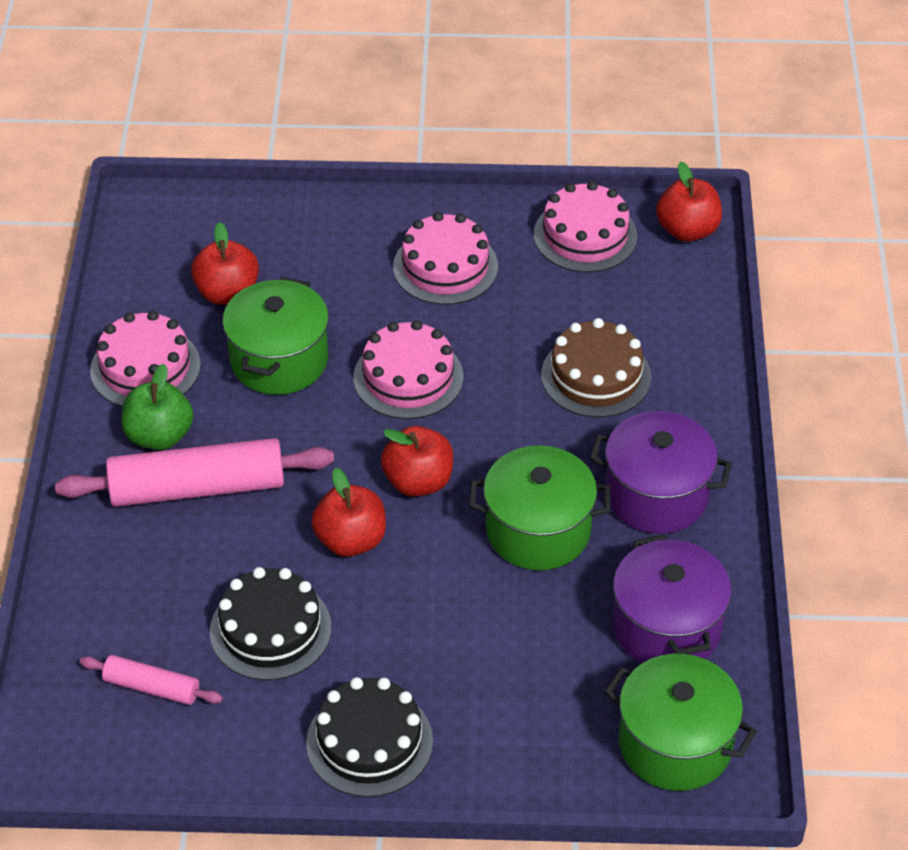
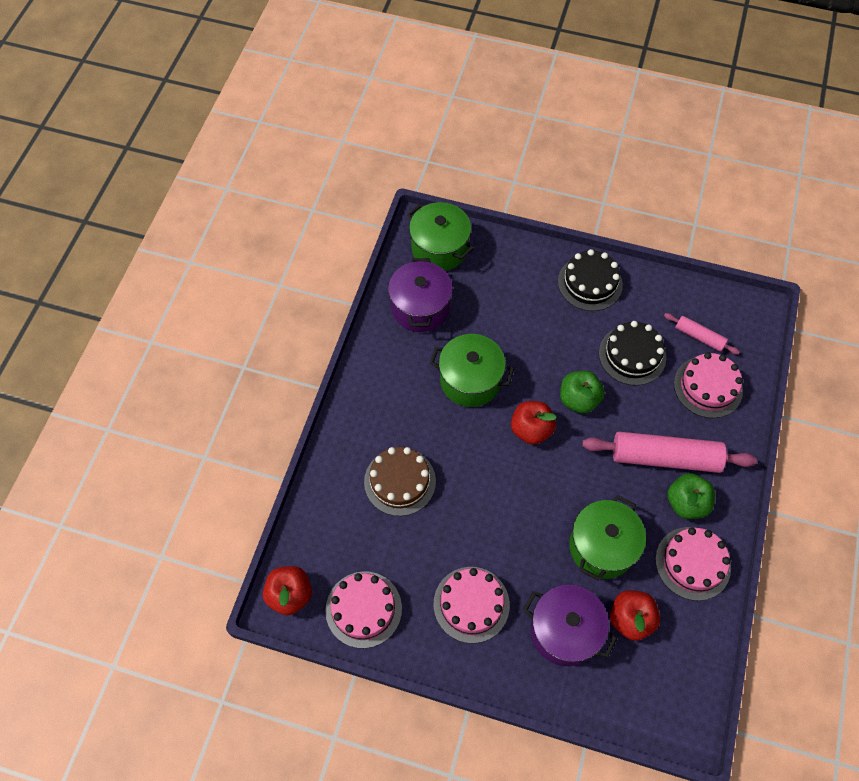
camera: 165 degrees left, 15 degrees up
(351, 540) = (578, 399): red apple -> green apple
(408, 377) = (519, 510): pink cake -> pink cake (708, 387)
(656, 495) = (395, 387): purple pot -> purple pot (564, 631)

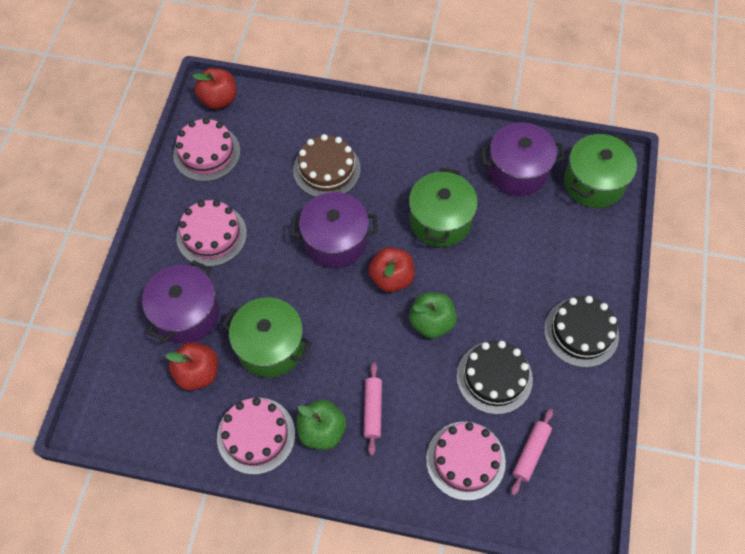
camera: 85 degrees right, 0 degrees up
(487, 478) = (335, 241): none -> purple pot
(665, 457) = (373, 410): pink rolling pin -> pink rolling pin, size x0.51

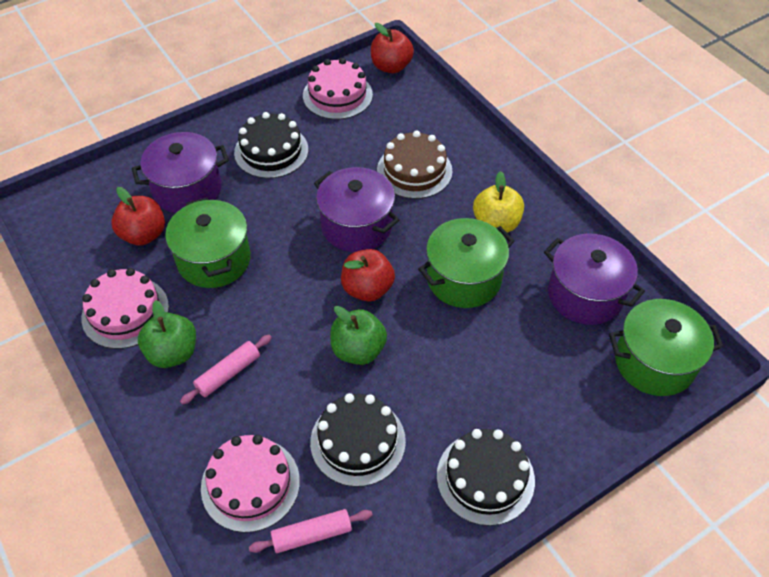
camera: 45 degrees right, 10 degrees down
(211, 235) = (271, 151): pink cake -> black cake
(418, 166) = (496, 223): none -> yellow apple

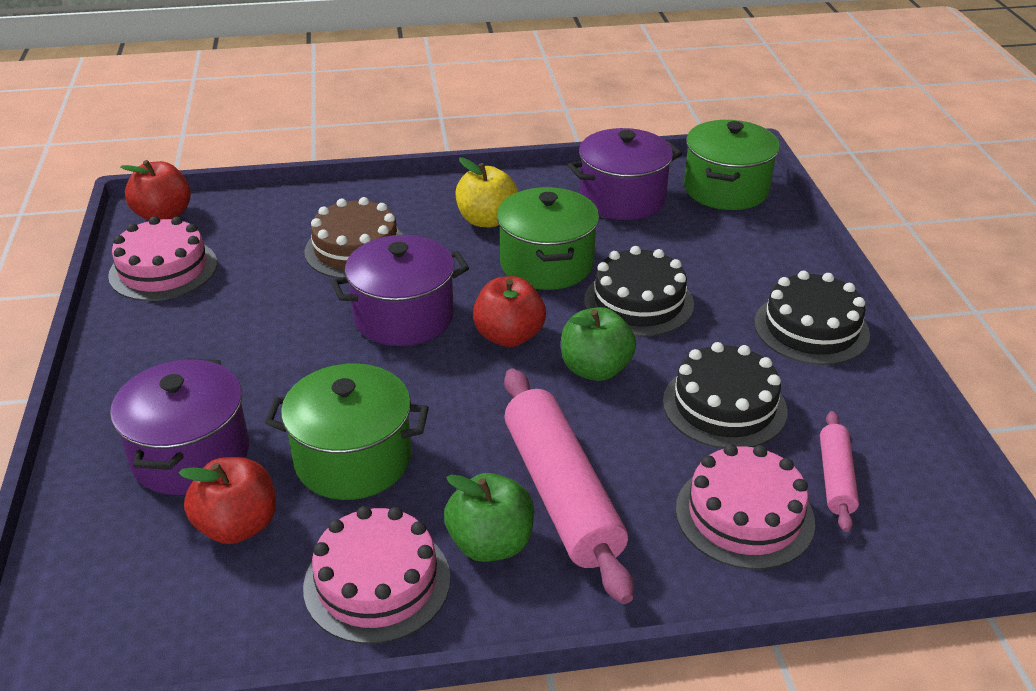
camera: 65 degrees left, 15 degrees down
(228, 373) = (562, 493): pink rolling pin -> pink rolling pin, size x1.95
(271, 151) = (202, 353): black cake -> black cake (638, 302)

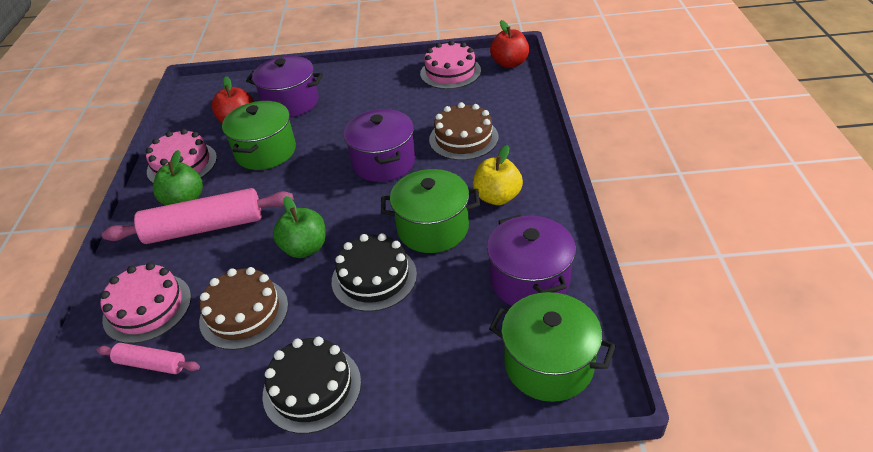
camera: 100 degrees right, 5 degrees up
(509, 336) = (351, 208): red apple -> none
(724, 406) = (244, 313): black cake -> brown cake

